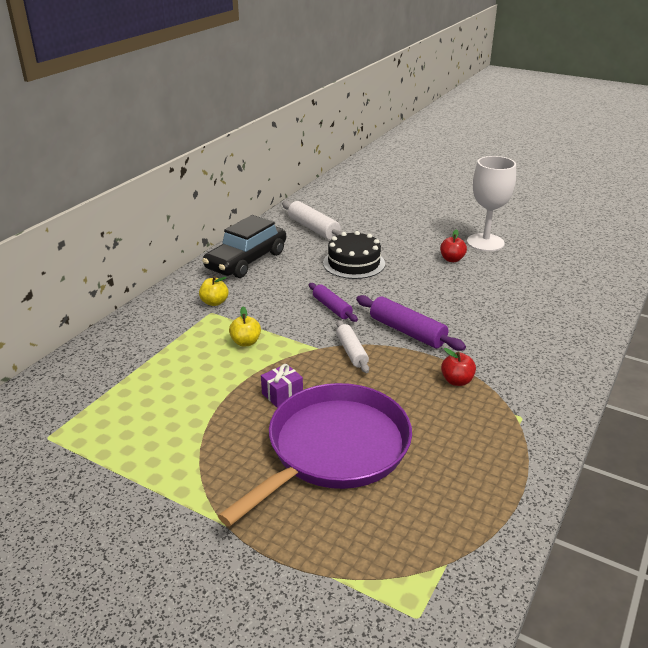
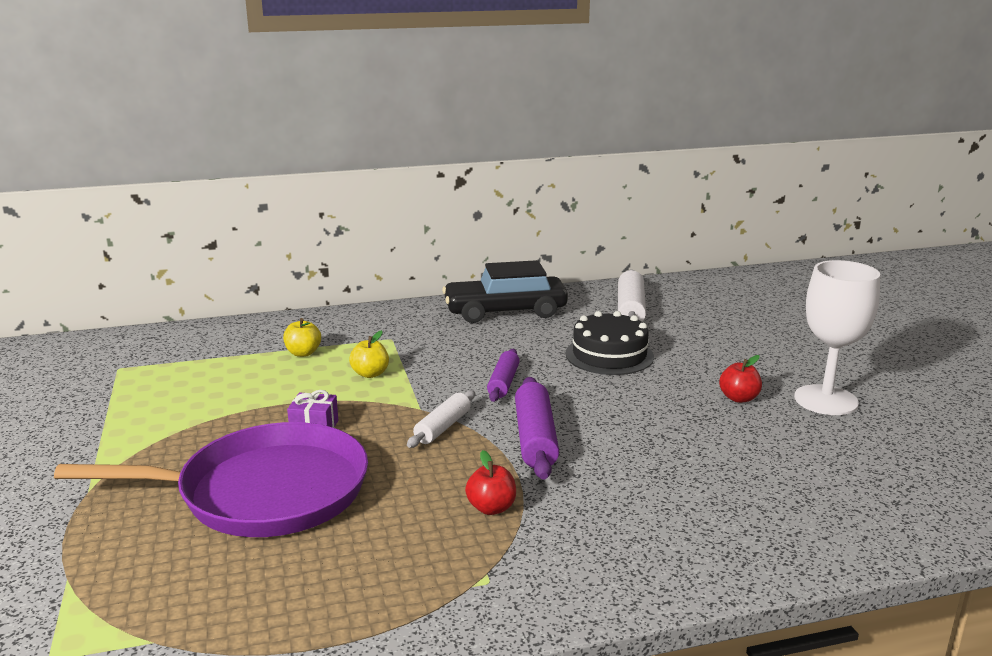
camera: 45 degrees right, 10 degrees down
(214, 302) = (409, 332): yellow apple -> yellow apple (303, 353)

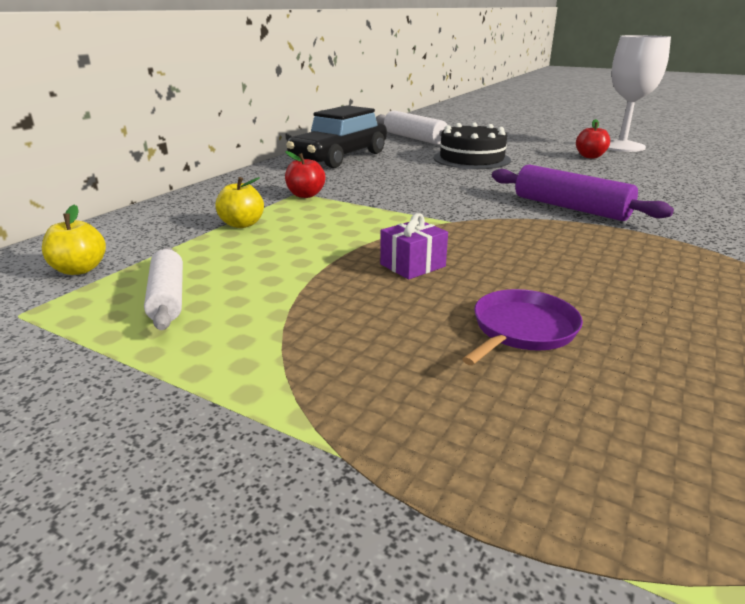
camera: 45 degrees left, 5 degrees up
(264, 492) = (522, 330): purple pan -> purple pan, size x0.41
(370, 374) = (347, 216): yellow apple -> yellow apple (80, 269)
(442, 427) = (501, 225): white rolling pin -> white rolling pin (167, 297)
(491, 508) = (676, 251): red apple -> red apple (305, 195)
(503, 383) = (458, 189): purple rolling pin -> none

